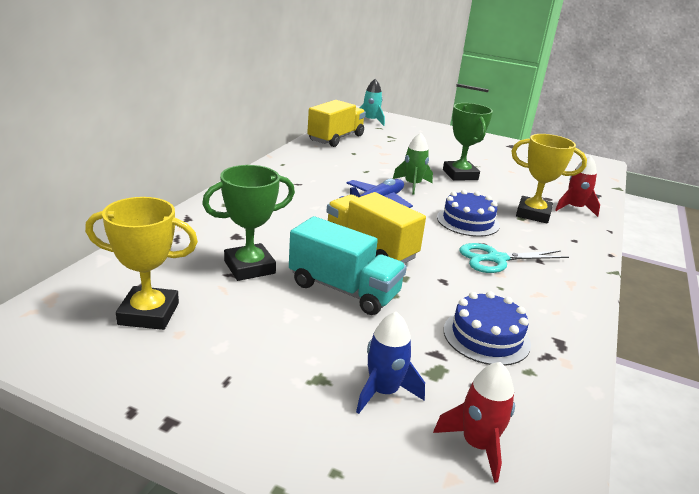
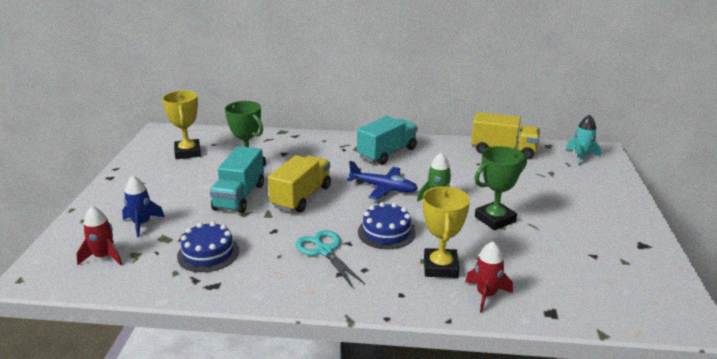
camera: 75 degrees right, 0 degrees up
(296, 181) = (387, 153): none -> turquoise truck

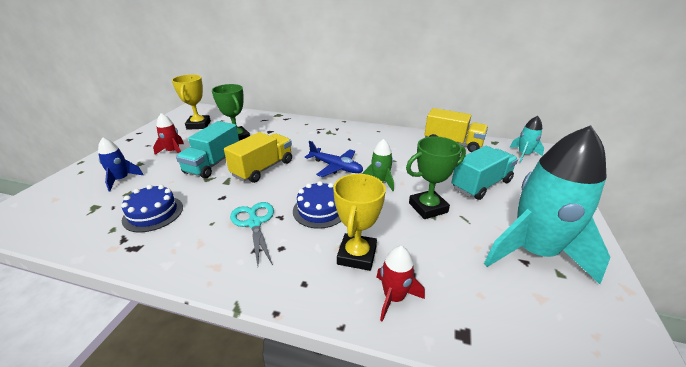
camera: 10 degrees right, 5 degrees up
(104, 257) = (68, 206): red rocket -> red rocket (173, 151)
(387, 153) = (352, 137): turquoise truck -> turquoise truck (481, 185)
(600, 247) = (533, 251): none -> turquoise rocket

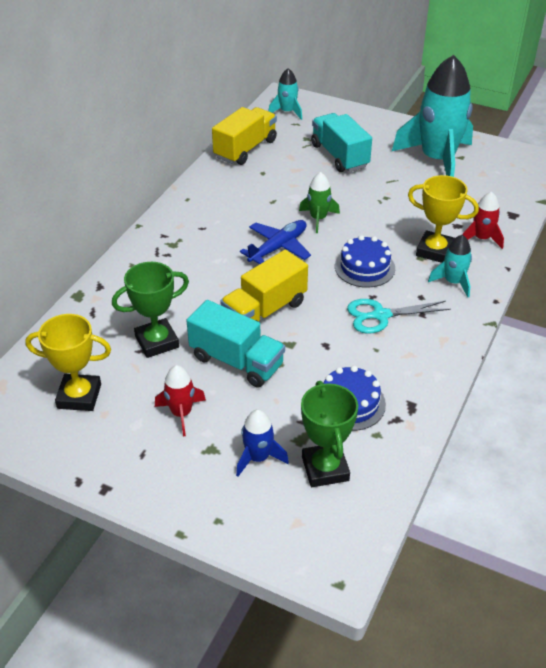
camera: 80 degrees left, 10 degrees up
(263, 168) = (264, 311): yellow truck -> yellow truck turned 90 degrees counterclockwise
(306, 272) = (453, 282): none -> turquoise rocket
(428, 207) = (372, 197): green trophy -> green trophy (325, 468)

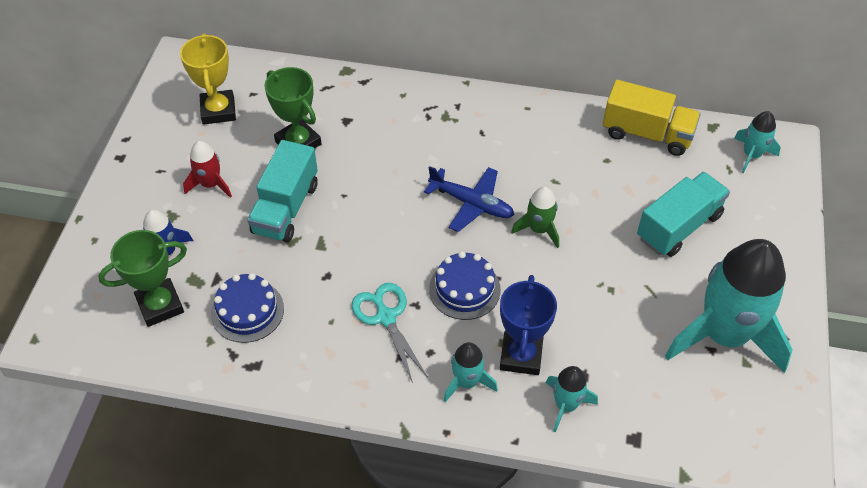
camera: 75 degrees right, 10 degrees up
(264, 311) = (364, 214): yellow truck -> none
(435, 251) = (521, 356): yellow trophy -> blue trophy
(481, 238) = (566, 405): red rocket -> turquoise rocket

